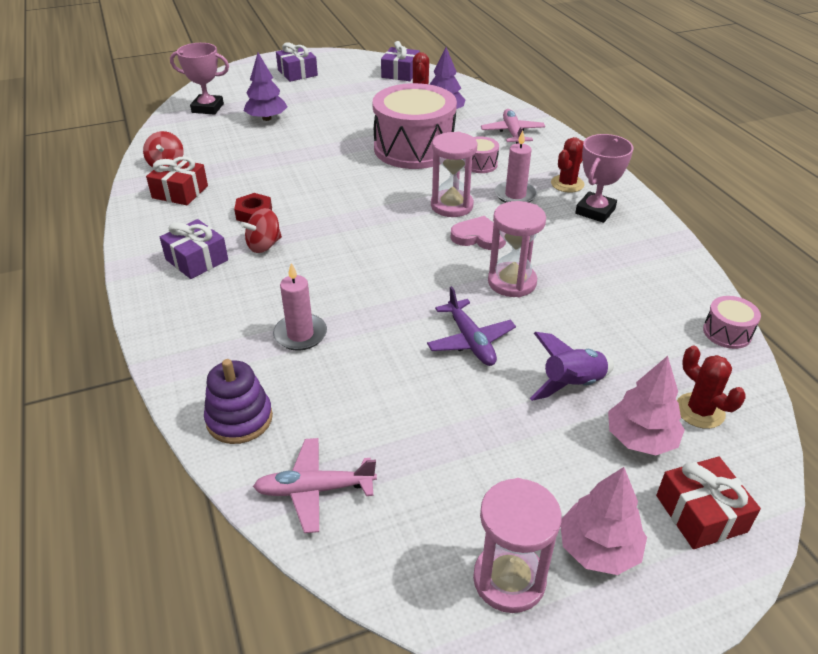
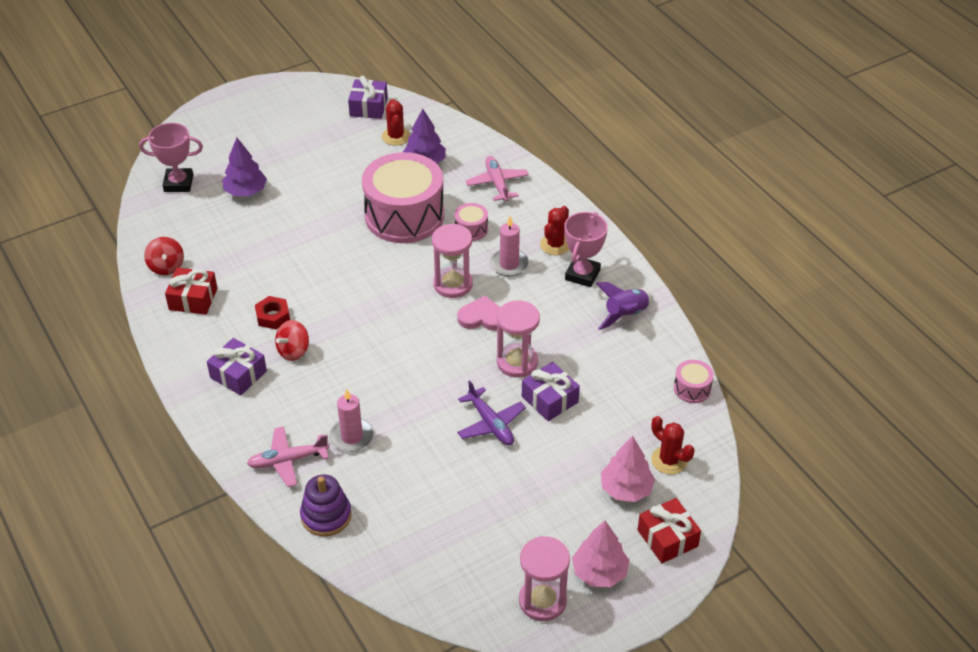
camera: 10 degrees left, 5 degrees up
(297, 73) = (257, 118): purple gift -> purple gift (550, 399)
(314, 490) = (398, 561): pink plane -> pink plane (287, 461)
(572, 385) = (574, 452): purple rocket -> purple rocket (625, 315)

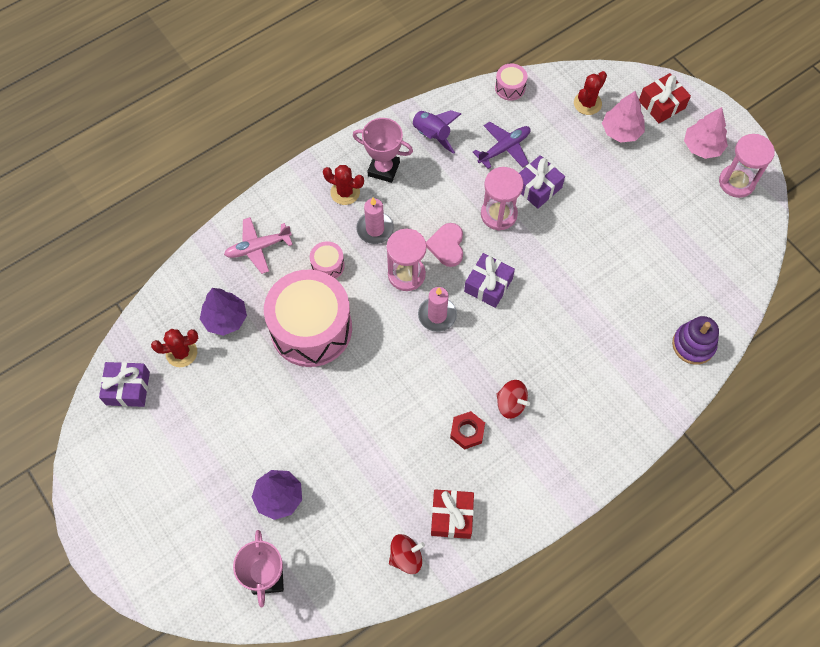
camera: 95 degrees left, 20 degrees up
(238, 374) = (548, 449): purple gift -> purple gift (488, 285)
(287, 461) = (641, 386): pink plane -> none
(352, 437) = (605, 337): pink candle -> pink candle (437, 315)
(491, 424) = (572, 229): purple plane -> purple plane (504, 148)

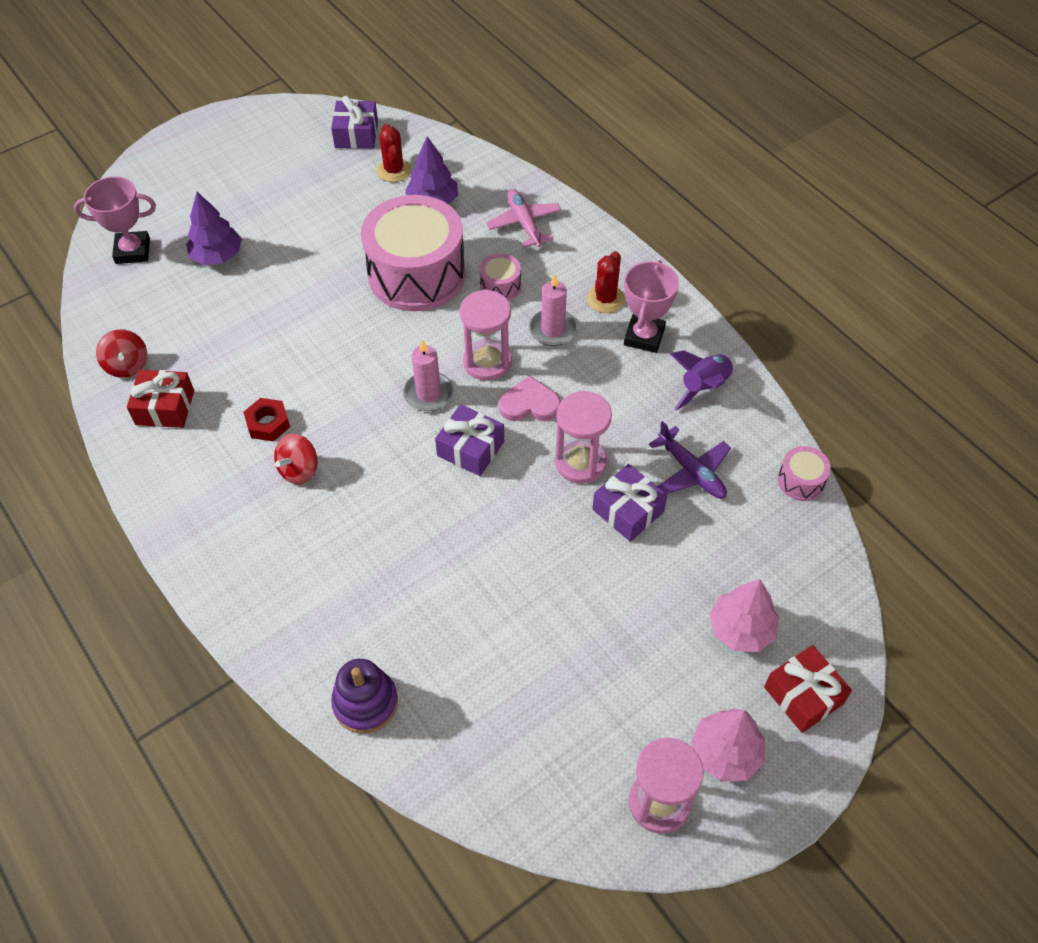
camera: 90 degrees right, 10 degrees down
(587, 103) = (788, 584): red cactus -> none

